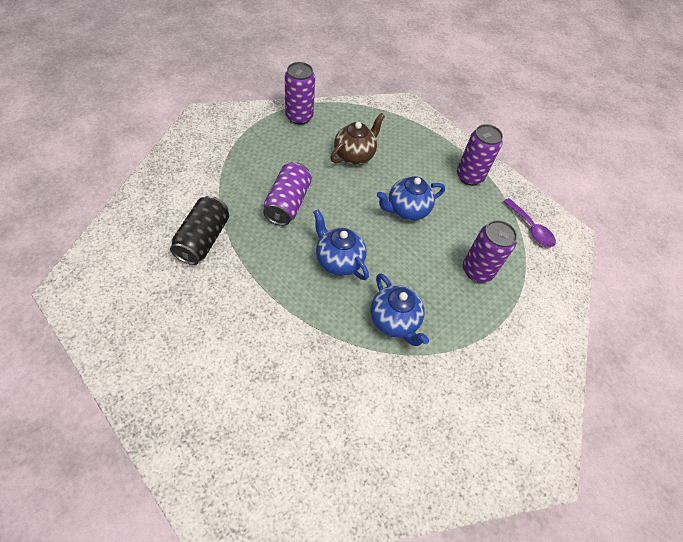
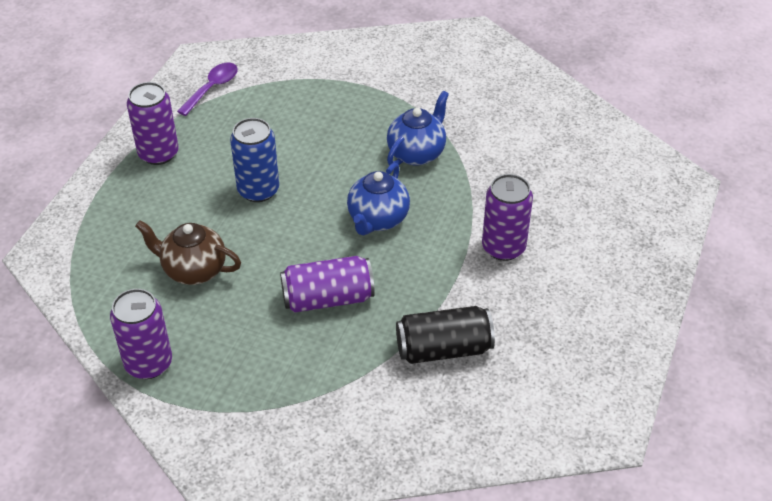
camera: 110 degrees left, 10 degrees down
(406, 210) = (258, 190): blue teapot -> blue can
(477, 270) = (305, 113): purple can -> purple can (503, 247)

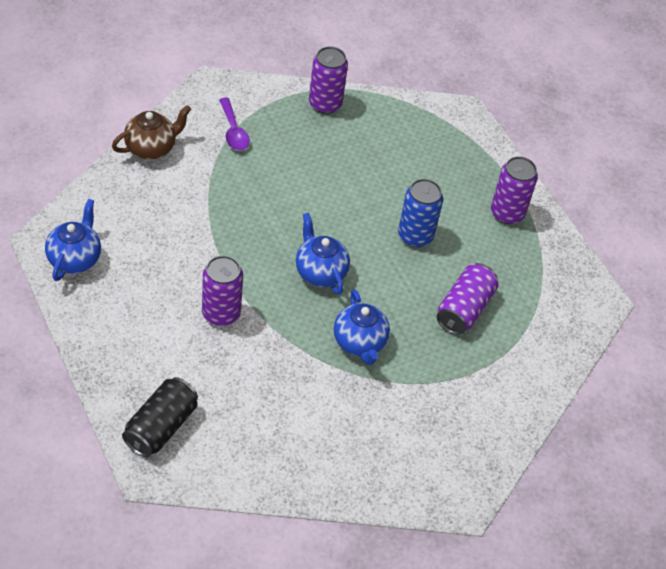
camera: 125 degrees right, 5 degrees up
(193, 270) = (376, 162): brown teapot -> brown teapot (151, 148)
(212, 88) = (555, 285): purple spoon -> purple spoon (233, 131)
(328, 298) = (283, 201): purple can -> purple can (464, 309)
(443, 349) = (184, 221): black can -> black can (161, 427)
(591, 389) = (75, 259): none -> blue teapot

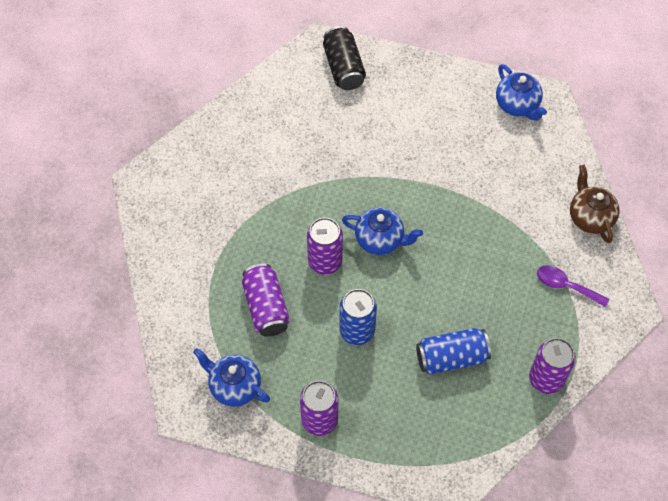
camera: 140 degrees right, 10 degrees up
(151, 148) = (590, 217): brown teapot -> brown teapot turned 150 degrees clockwise
(221, 313) = (399, 156): purple can -> purple can (325, 261)
(359, 343) = (301, 218): blue teapot -> blue teapot (234, 386)
(370, 165) = (451, 357): none -> blue can

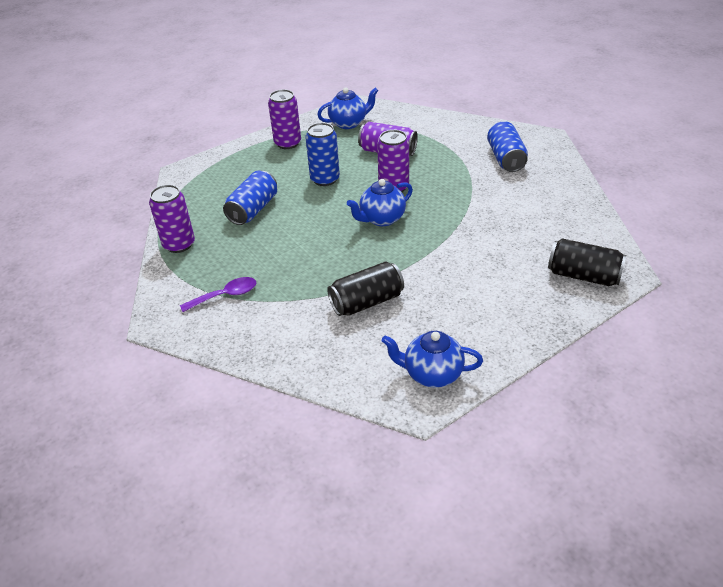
camera: 130 degrees right, 20 degrees down
(206, 196) = (505, 158): none -> blue can
(487, 184) = (366, 302): none -> black can
(590, 217) = (261, 350): brown teapot -> none

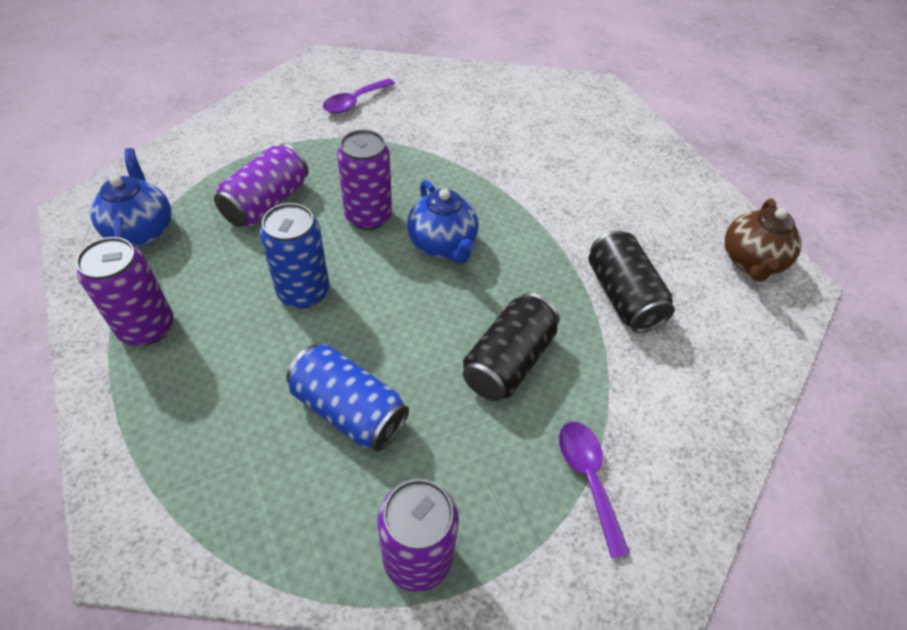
camera: 85 degrees left, 10 degrees up
(432, 374) = (750, 262): blue teapot -> brown teapot
(505, 158) = (354, 102): blue can -> purple spoon
(583, 276) = (599, 113): black can -> black can (508, 361)

